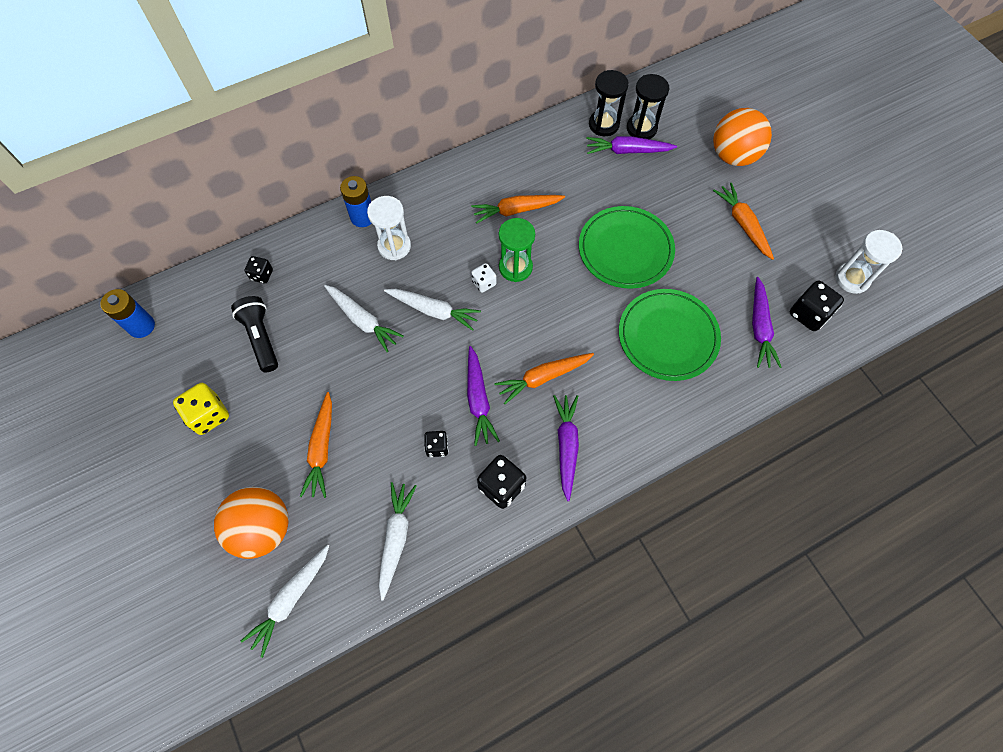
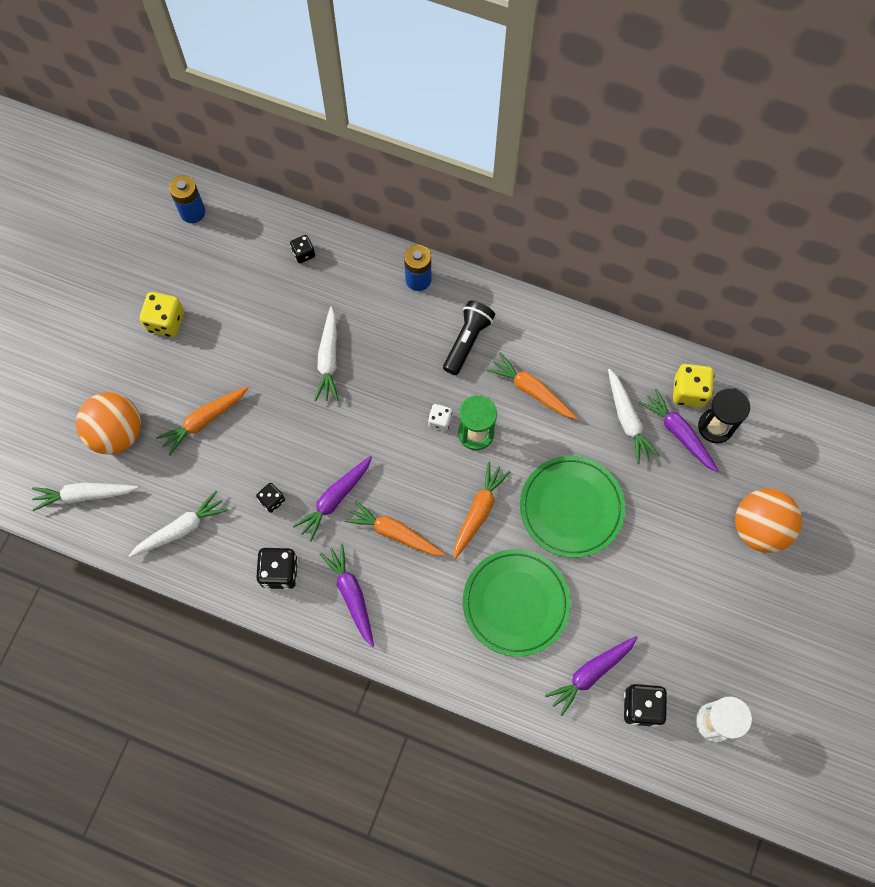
camera: 50 degrees right, 5 degrees up
(261, 338) = (253, 301): black flashlight -> black flashlight (467, 341)
(394, 246) = (413, 326): white hourglass -> none
(434, 311) = (382, 404): white carrot -> white carrot (627, 420)
(566, 446) = (351, 595): purple carrot -> purple carrot turned 75 degrees counterclockwise
(604, 124) = (689, 391): black hourglass -> yellow dice
(743, 224) = (688, 587): orange carrot -> orange carrot (478, 511)

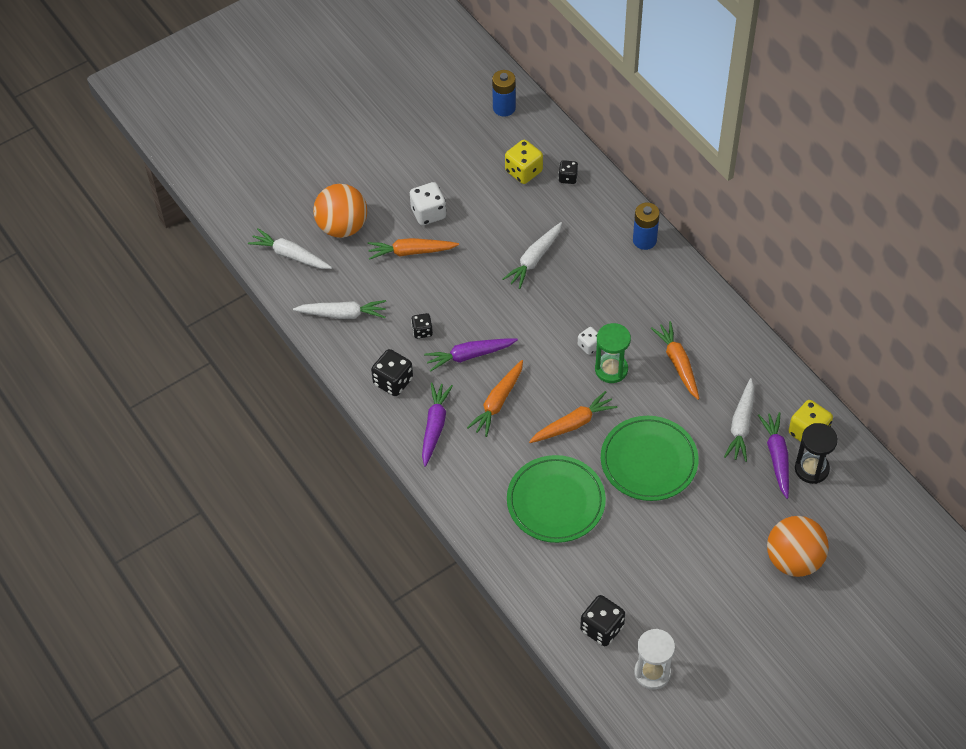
camera: 35 degrees right, 15 degrees down
(166, 321) = (431, 171): yellow dice -> yellow dice (523, 171)
(193, 368) = (428, 213): none -> white dice
(394, 532) = (497, 402): orange carrot -> orange carrot turned 120 degrees counterclockwise
(467, 341) = (652, 302): black flashlight -> none
(590, 673) = (578, 582): purple carrot -> none

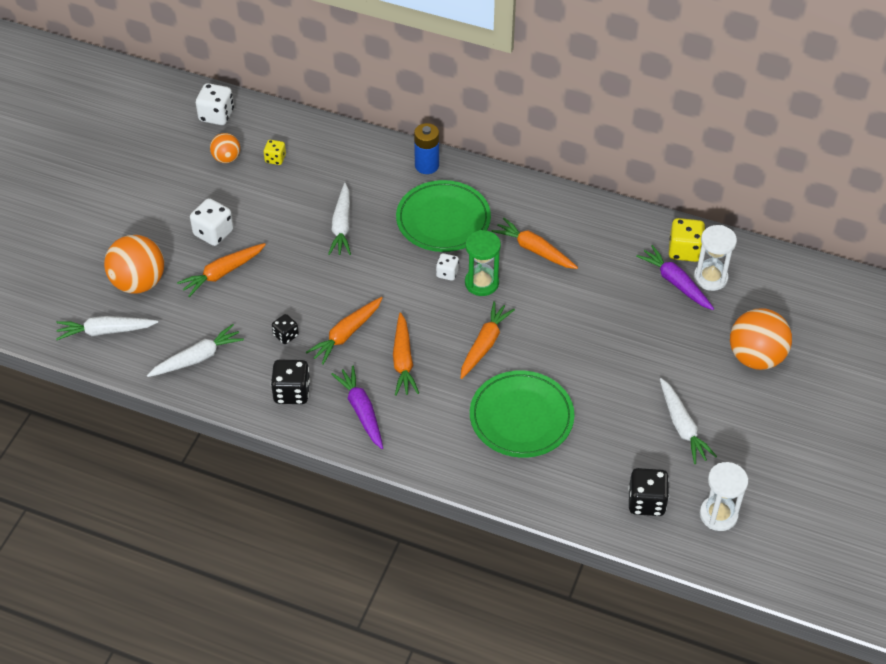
camera: 35 degrees left, 5 degrees down
(469, 356) = (346, 334): purple carrot -> orange carrot
(485, 151) = (226, 158): none -> orange ball
(504, 108) = (216, 115): blue battery -> white dice
(523, 171) = (275, 159): yellow dice -> yellow dice, size x0.60
(568, 178) = (319, 146): black dice -> none
(649, 461) = (574, 341): green plate -> green plate (443, 220)
(741, 425) = (626, 273): white carrot -> white carrot (682, 427)
(811, 469) = (710, 278): black hourglass -> white hourglass

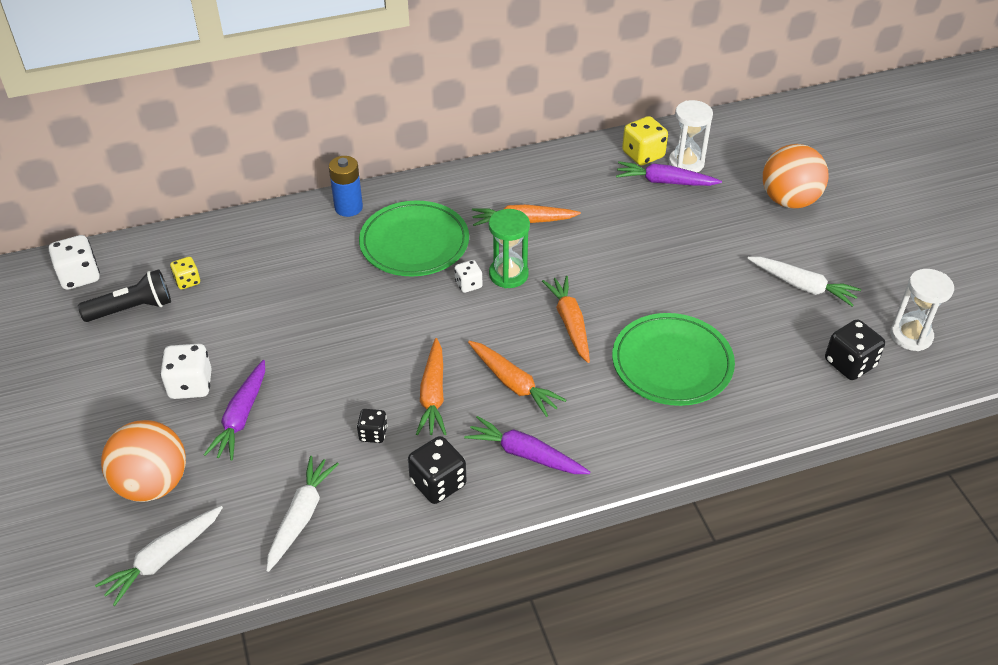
camera: 40 degrees left, 5 degrees down
(222, 273) = (241, 417): orange carrot -> purple carrot
(226, 158) = (132, 309): orange ball -> black flashlight
(342, 226) = (322, 302): white carrot -> none

